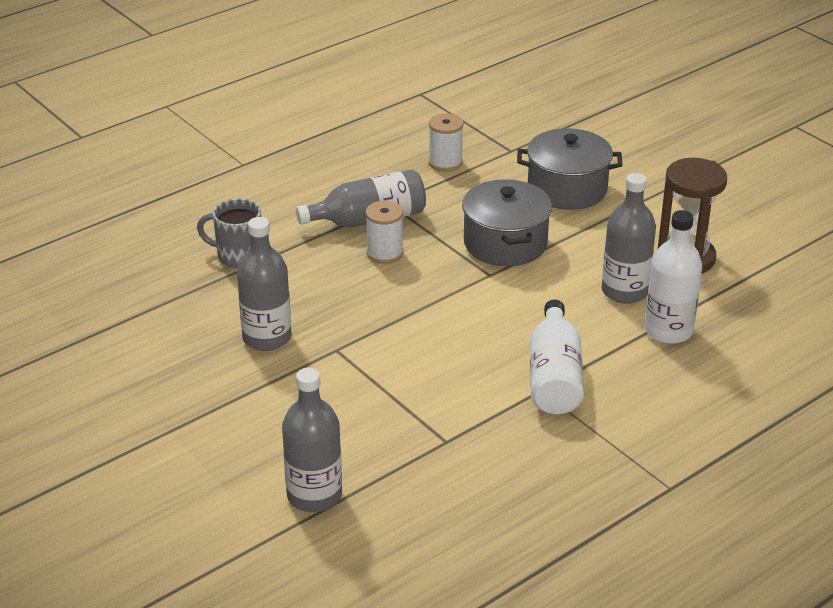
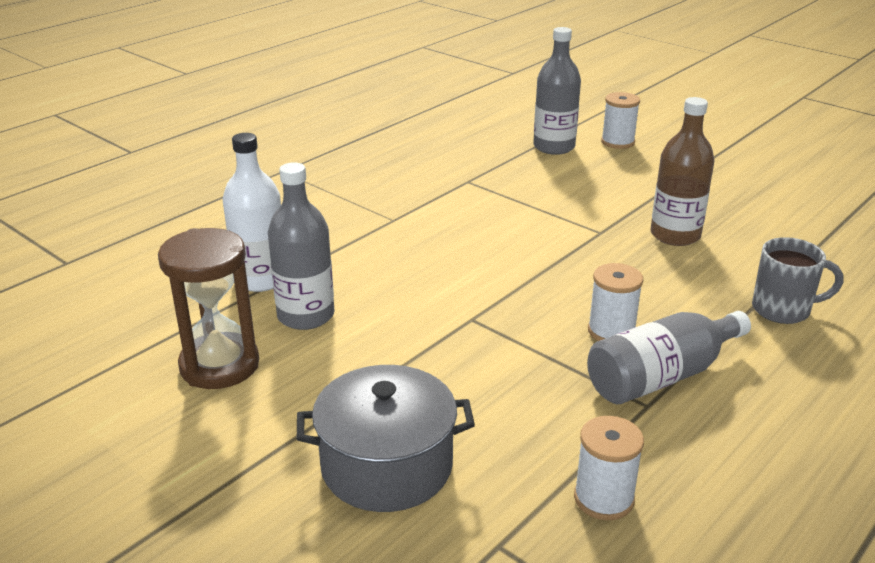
camera: 170 degrees right, 5 degrees down
(226, 495) = (617, 142): none -> white spool
(267, 337) = (675, 235): grey bottle -> brown bottle
(505, 243) = (463, 361): grey pot -> none
(554, 377) = (381, 230): white bottle -> none

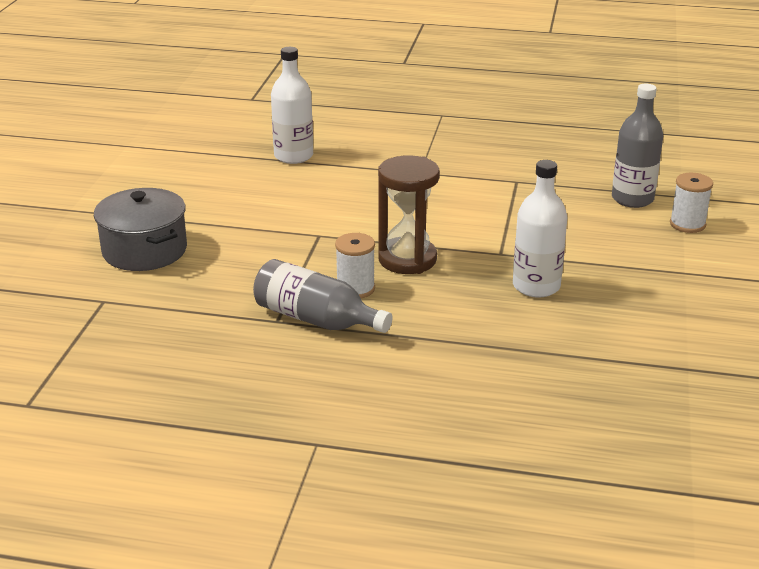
camera: 60 degrees right, 0 degrees up
(219, 365) = (193, 176): brown hourglass -> brown hourglass (407, 259)
(306, 315) = (267, 182): grey bottle -> none
(603, 498) = (167, 324): white spool -> none
(675, 235) = (536, 286): brown bottle -> white bottle
(783, 310) = (465, 356): grey mug -> none

